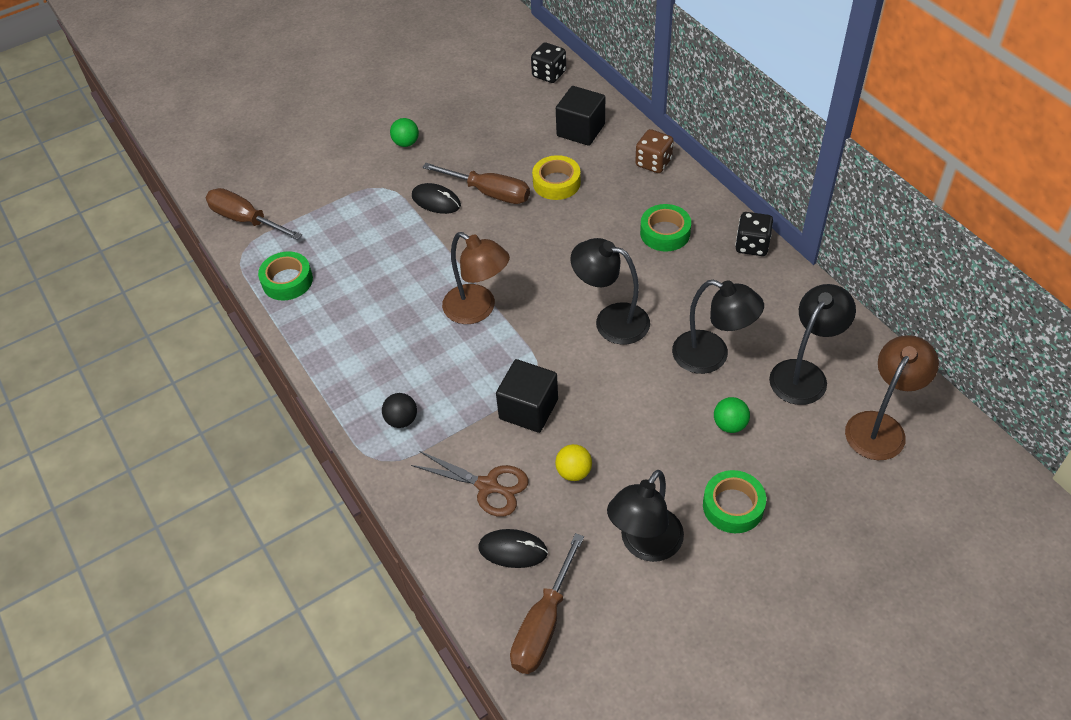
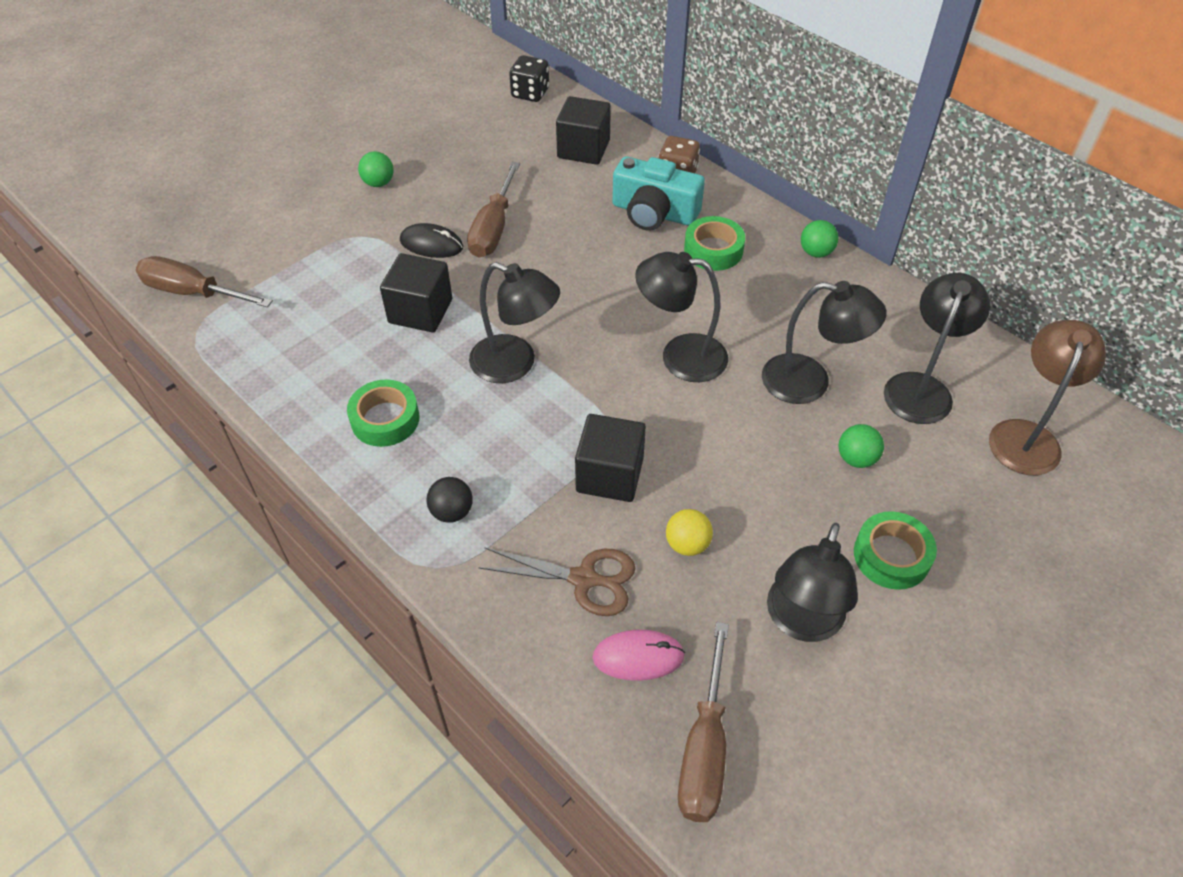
camera: 15 degrees left, 0 degrees up
(287, 281) = (263, 359): green tape -> green tape (385, 419)
(414, 256) = (420, 311): none -> black cube
(478, 310) = (515, 364): brown lamp -> black lamp
(489, 193) = (493, 228): brown screwdriver -> brown screwdriver turned 90 degrees clockwise
(513, 550) = (638, 656): black mouse -> pink mouse
(556, 183) = (571, 209): yellow tape -> none
(624, 194) = (654, 212): none -> turquoise camera
(752, 245) = (816, 252): black dice -> green ball

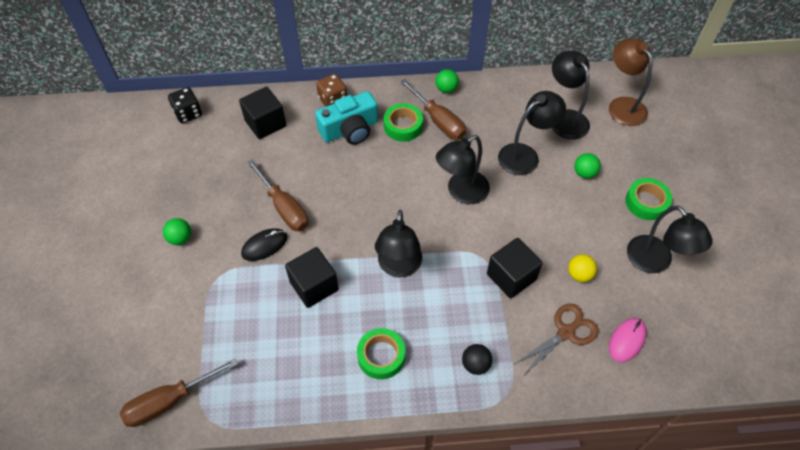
camera: 50 degrees left, 5 degrees up
(515, 364) = (399, 267): black lamp -> black lamp turned 120 degrees clockwise
(704, 748) = (692, 348): brown screwdriver -> brown screwdriver (438, 121)

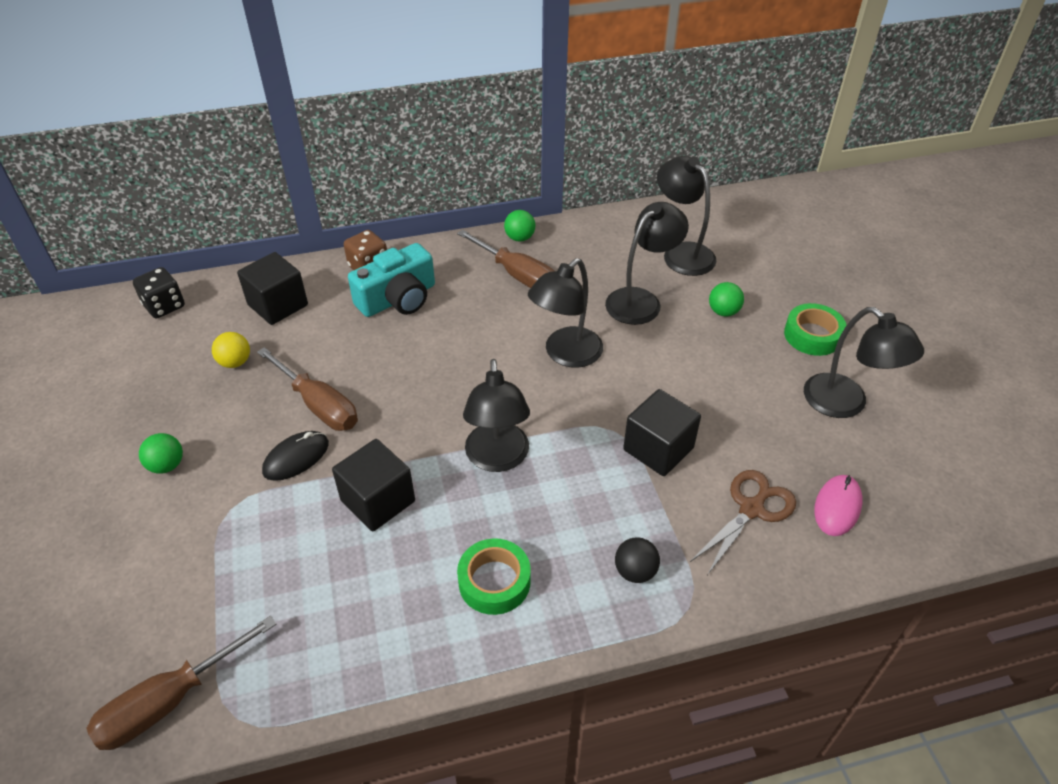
camera: 10 degrees left, 10 degrees down
(403, 126) = (470, 286): green tape -> none
(579, 274) = (750, 433): yellow ball -> yellow ball (235, 362)
(622, 105) = (750, 231): brown lamp -> none

